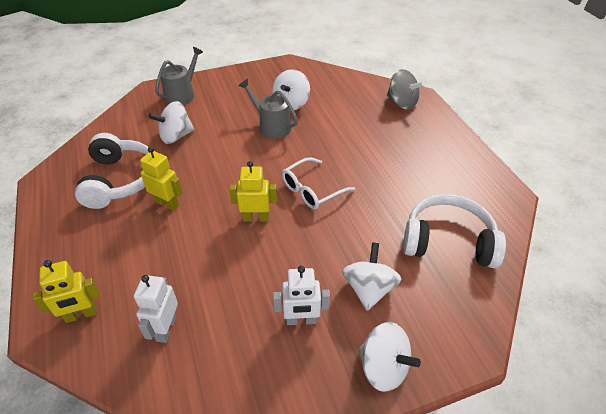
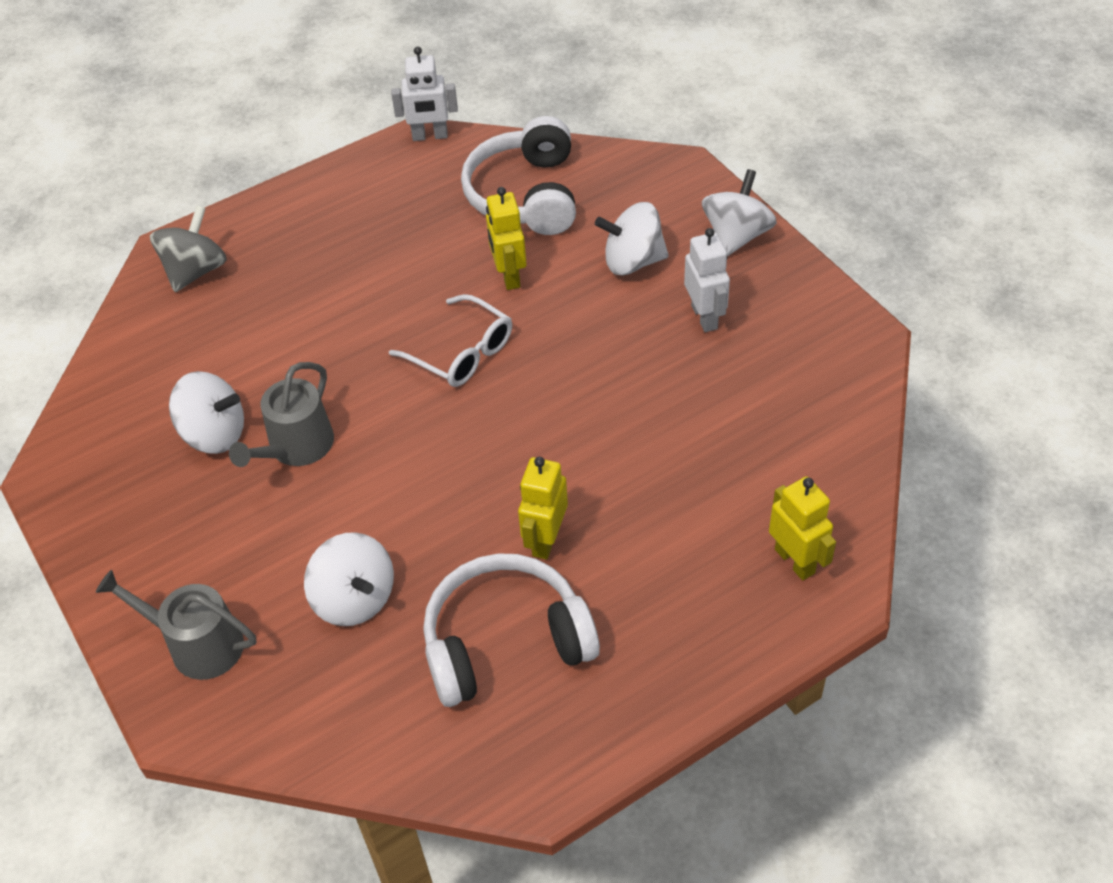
camera: 100 degrees left, 5 degrees up
(166, 328) = (774, 452): white robot -> white robot (430, 136)
(256, 218) = (543, 408): yellow robot -> yellow robot (509, 276)

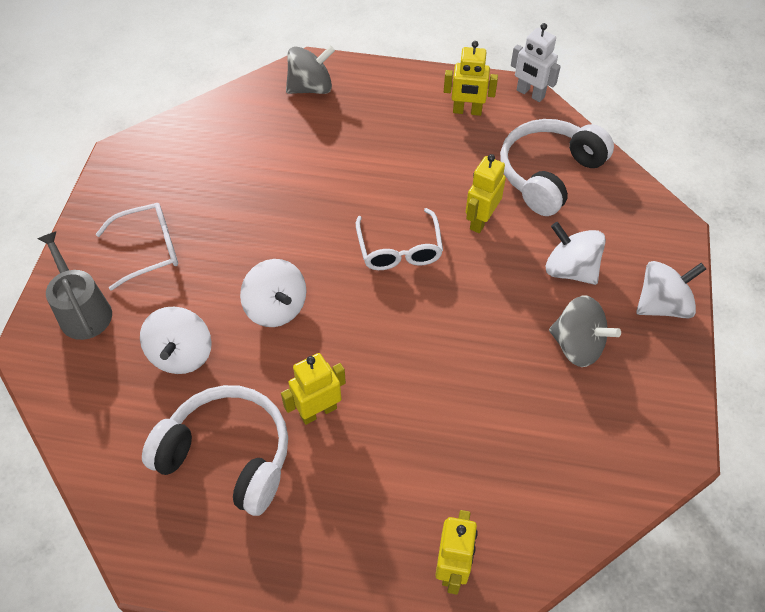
camera: 40 degrees right, 5 degrees up
(201, 536) = (150, 249): none -> white glasses
(214, 434) = (219, 193): white spinning top -> white spinning top (276, 308)
(296, 447) = (249, 236): grey watering can -> none
(386, 190) = (467, 111): none -> yellow robot
(704, 317) = (577, 345): white robot -> grey spinning top

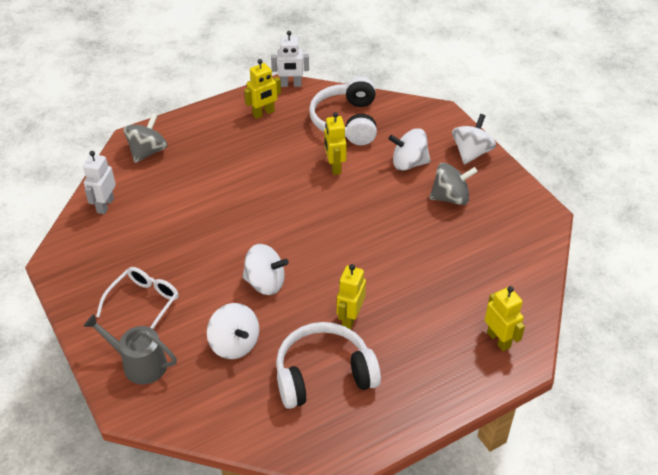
camera: 40 degrees left, 10 degrees down
(217, 122) = (105, 205): none -> white robot
(399, 250) = (305, 209): white glasses -> none

